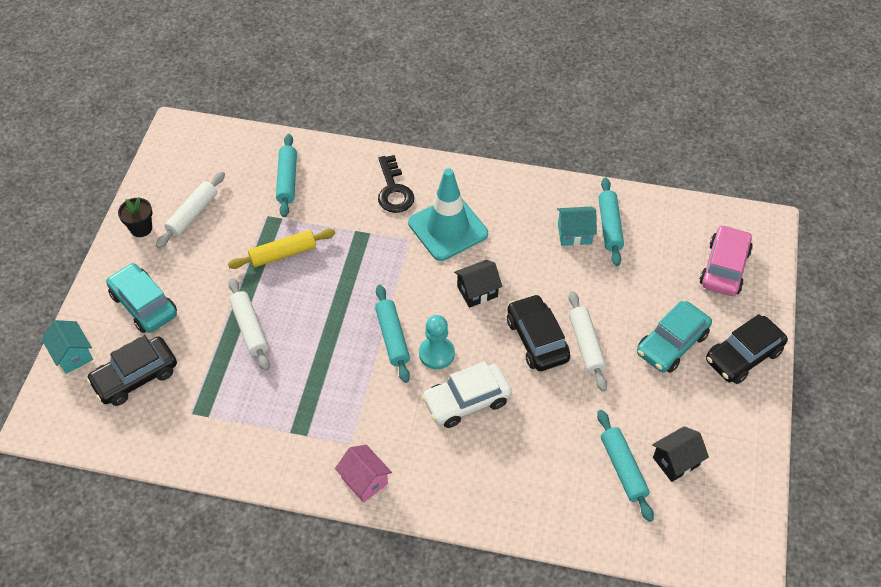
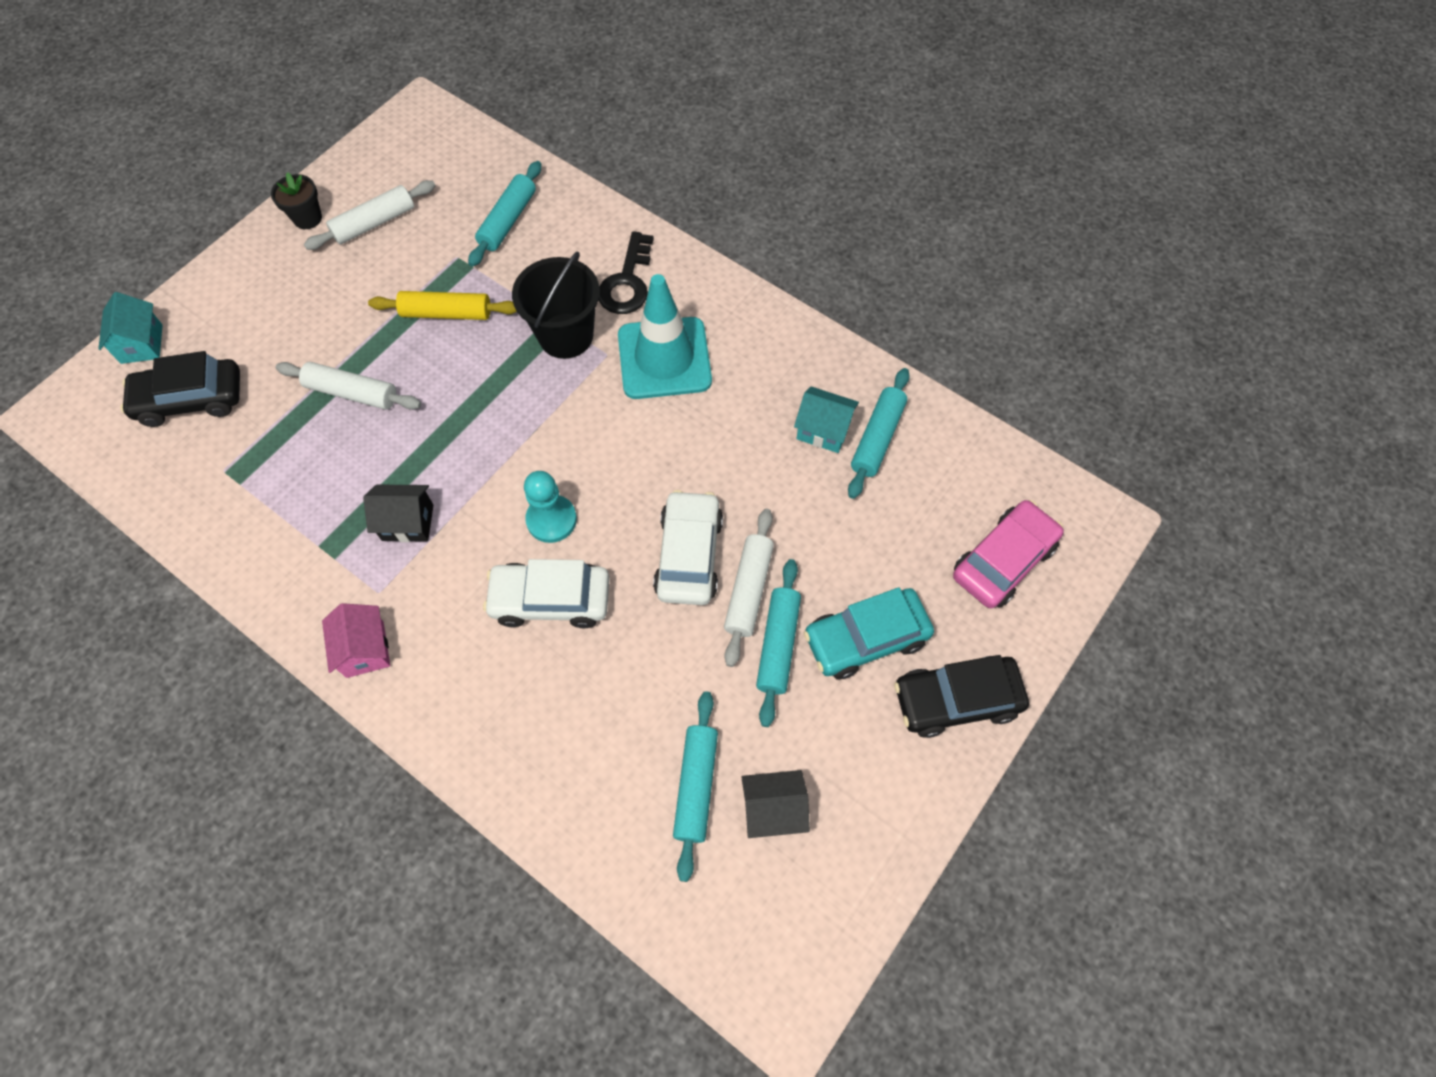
camera: 25 degrees right, 10 degrees up
(144, 304) = (254, 313): turquoise car -> none
(250, 328) = (352, 392): white rolling pin -> white rolling pin turned 75 degrees counterclockwise
(374, 238) = (566, 336): none -> black bucket
(392, 337) = (510, 475): turquoise rolling pin -> turquoise rolling pin (778, 645)
(477, 291) = (651, 458): black house -> black house (408, 522)
(537, 339) = (689, 555): black car -> white car

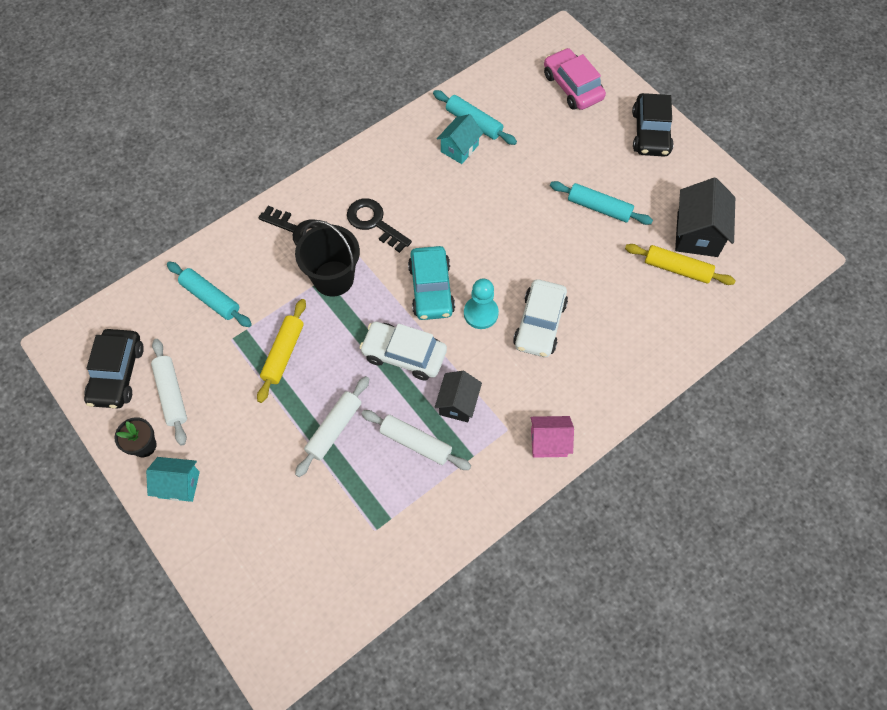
camera: 75 degrees left, 0 degrees up
(142, 344) = (227, 591): turquoise house -> turquoise house (179, 484)
(191, 399) = (299, 552): black car -> black car (117, 374)
(664, 358) = (374, 222): turquoise traffic cone -> black key
(689, 555) = (528, 240): white car -> white car (404, 355)
(695, 786) = (677, 269): turquoise rolling pin -> yellow rolling pin
(749, 590) = (560, 214): white rolling pin -> white rolling pin (416, 443)
(773, 809) = (697, 234): black house -> black house, size x1.55
(866, 638) = (605, 164): turquoise car -> turquoise car (431, 289)

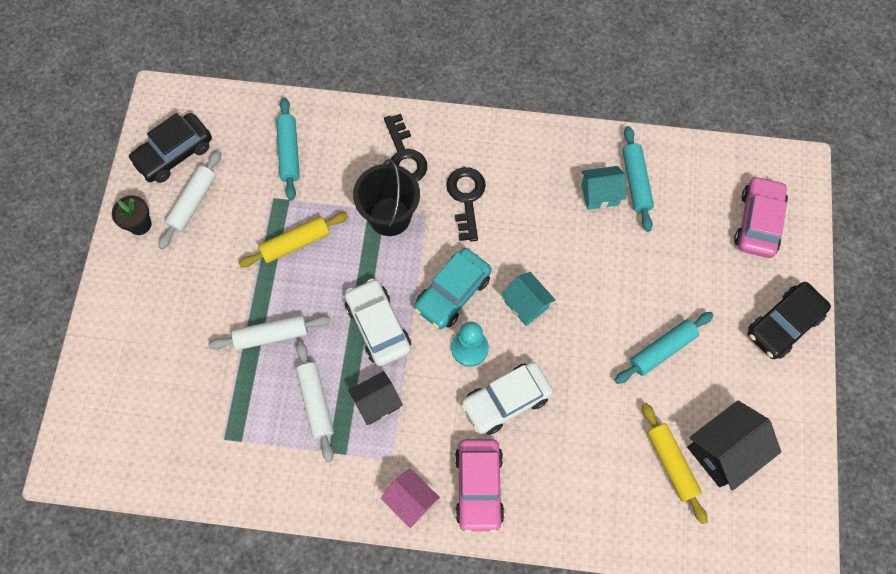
camera: 45 degrees right, 5 degrees up
(179, 484) = (133, 275): turquoise house -> turquoise house (526, 304)
(581, 392) = (479, 486): none -> pink car
(599, 208) = (662, 350): turquoise rolling pin -> turquoise rolling pin turned 75 degrees clockwise

